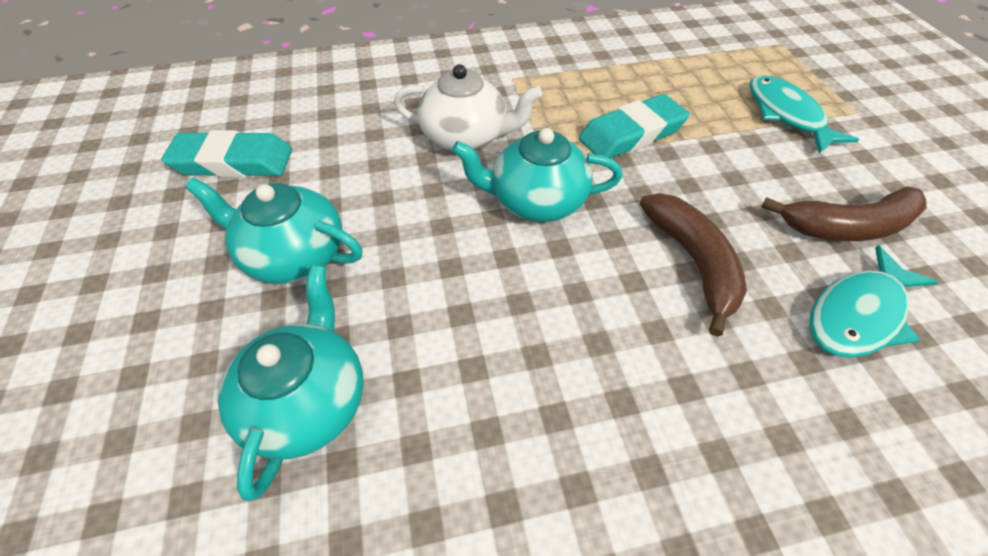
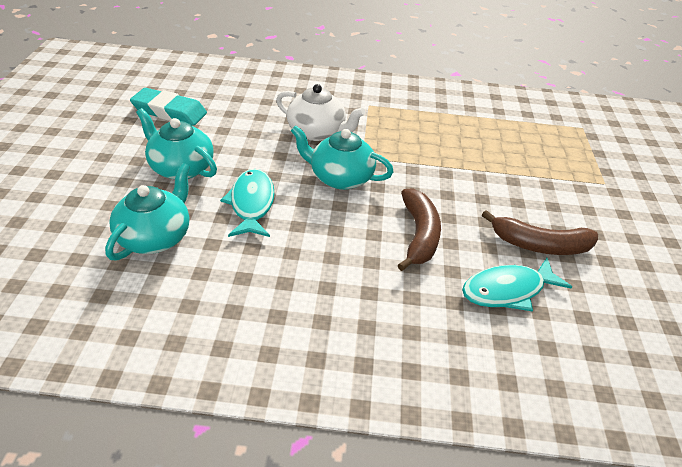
camera: 15 degrees right, 10 degrees down
(631, 134) = (428, 157): turquoise eraser -> none
(786, 115) = (549, 172): turquoise fish -> turquoise fish (251, 204)

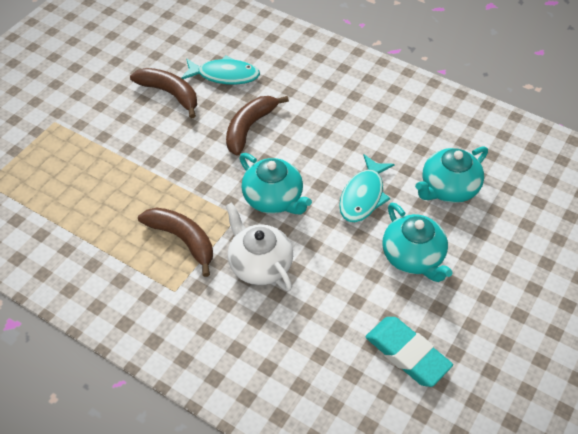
camera: 150 degrees left, 10 degrees up
(392, 132) = (182, 240): none -> brown banana

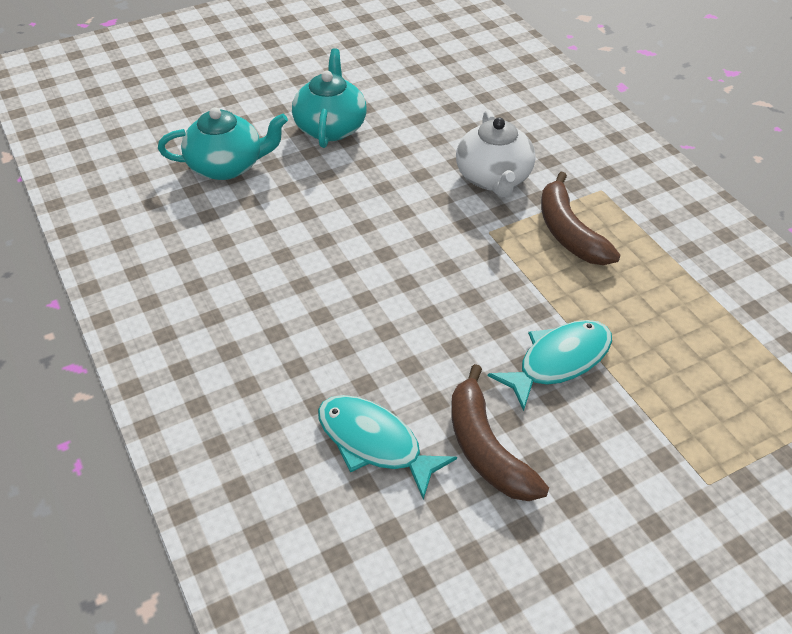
camera: 150 degrees left, 5 degrees down
(249, 128) = (398, 333): brown banana -> none
(273, 199) = (432, 232): turquoise teapot -> none
(363, 196) = (325, 195): turquoise fish -> turquoise fish (559, 361)
(407, 354) = (407, 72): turquoise eraser -> none

